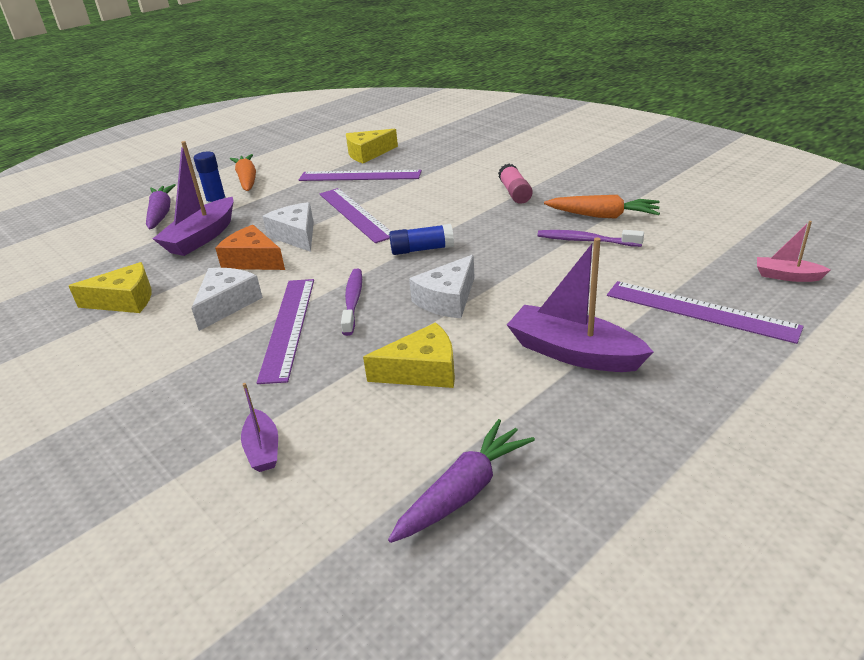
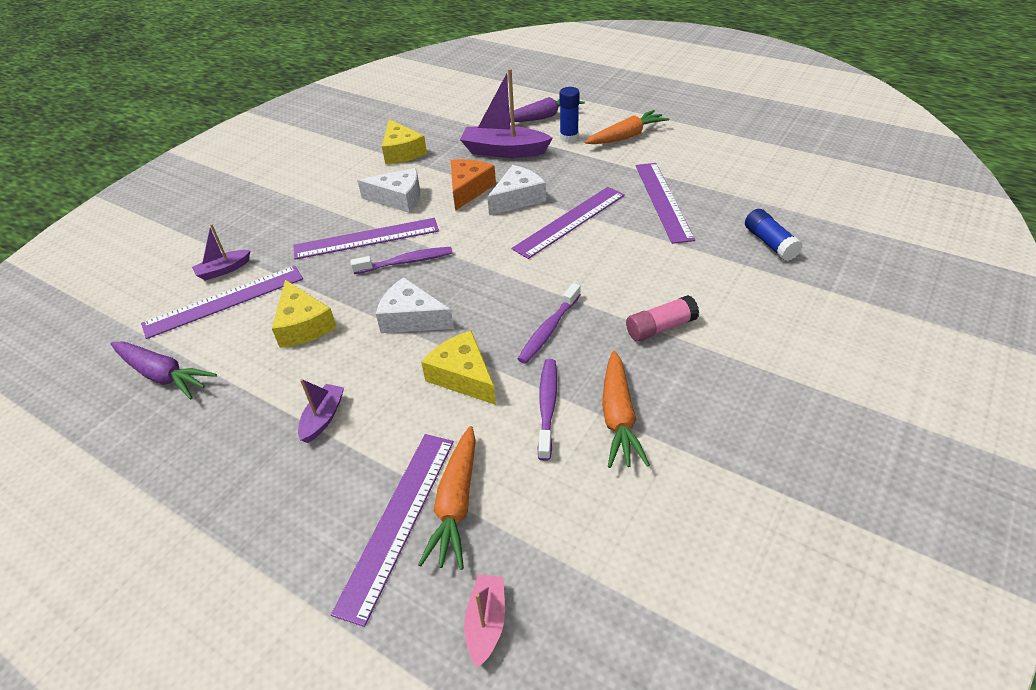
camera: 75 degrees right, 10 degrees up
(336, 442) = (224, 301): none -> purple ruler
(368, 154) = (726, 191): yellow cheese -> yellow cheese (463, 376)
(422, 249) = (504, 282): blue glue stick -> blue glue stick (769, 243)
(497, 234) = (548, 330): none -> purple toothbrush
(573, 353) = (323, 418): purple boat -> purple boat, size x0.53
(682, 284) = (456, 504): none -> orange carrot

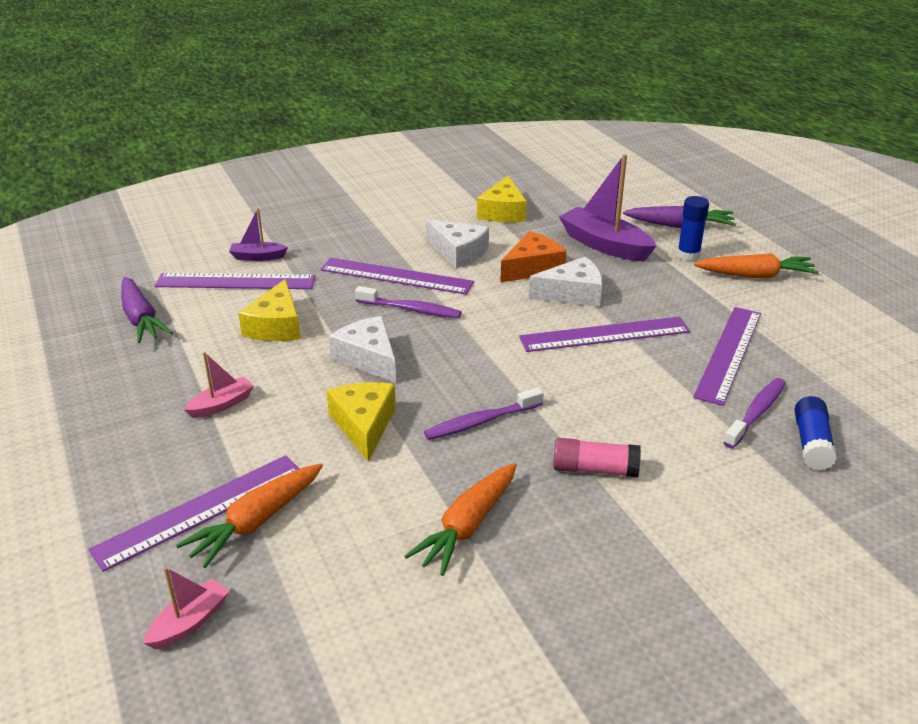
camera: 30 degrees right, 10 degrees down
(323, 418) = (221, 405): purple boat -> pink boat
(547, 406) = (411, 485): purple toothbrush -> purple toothbrush (756, 413)

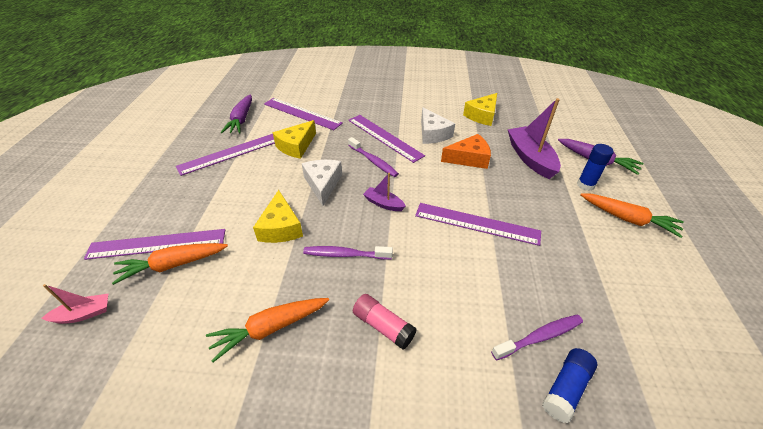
camera: 30 degrees right, 10 degrees up
(221, 405) = (227, 183): pink boat -> none
(258, 257) = (325, 103): purple boat -> purple boat (383, 204)
(364, 425) = (281, 227): yellow cheese -> yellow cheese turned 150 degrees clockwise
(572, 294) = (479, 185): white cheese -> none
(728, 353) = (556, 275): purple ruler -> purple ruler (230, 153)

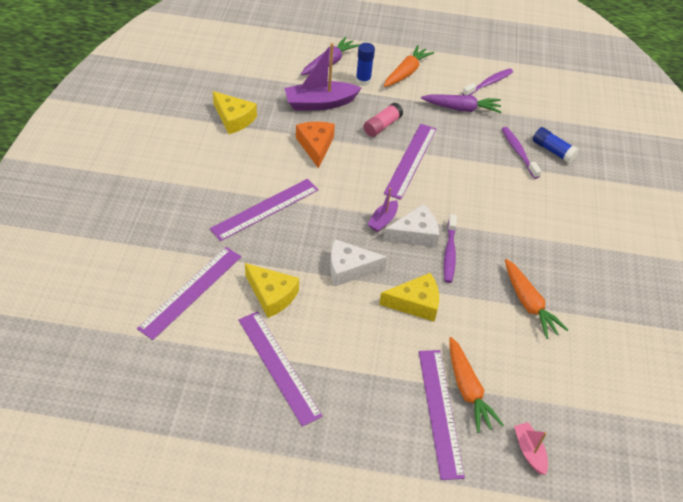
camera: 90 degrees left, 5 degrees up
(241, 120) = (193, 364): purple carrot -> purple carrot (461, 108)
(373, 161) = (312, 223): purple toothbrush -> purple toothbrush (489, 83)
(383, 326) = (519, 233): pink glue stick -> pink glue stick (382, 126)
(432, 133) = (264, 166): white cheese -> white cheese (415, 234)

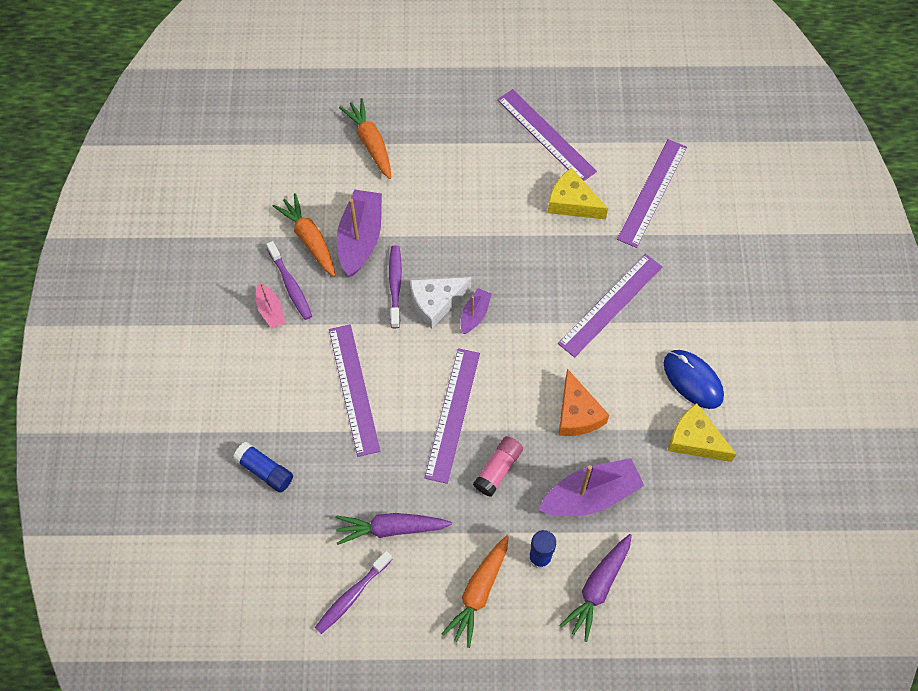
camera: 175 degrees right, 15 degrees up
(219, 151) = (693, 380): none -> blue mouse
(349, 268) = (501, 246): white cheese -> none
(415, 303) = (427, 219): yellow cheese -> none
(439, 411) = (395, 120): purple ruler -> purple ruler (354, 389)
(480, 296) = (360, 238): none -> purple boat
(518, 152) = (311, 458): purple toothbrush -> purple toothbrush (290, 285)
(529, 451) = (316, 101): pink boat -> pink boat (270, 310)

